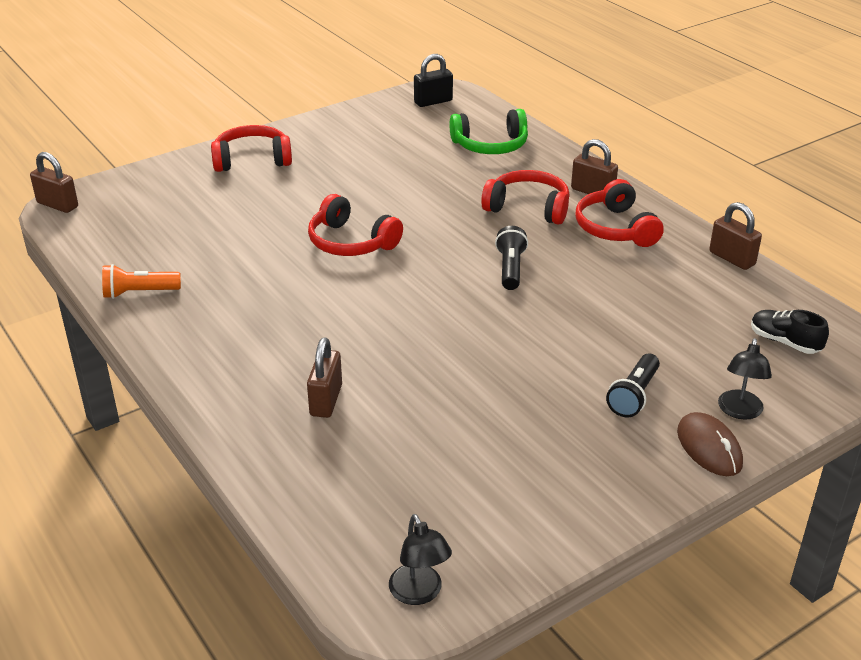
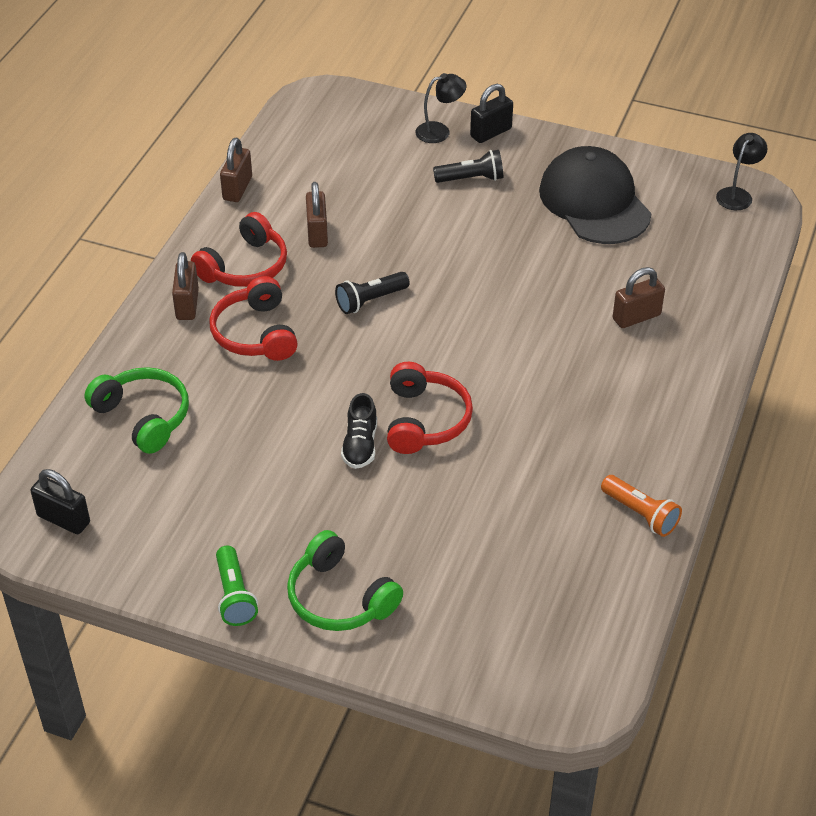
camera: 125 degrees left, 10 degrees up
(57, 205) = (582, 704): brown padlock -> brown padlock (317, 233)
(252, 160) = (339, 597): red headphones -> green headphones
(303, 131) = (234, 595): none -> green flashlight
(517, 463) = (594, 202): none -> black cap
(709, 448) = (491, 133): brown mouse -> black padlock
(784, 342) = (336, 133): black shoe -> black shoe (360, 445)

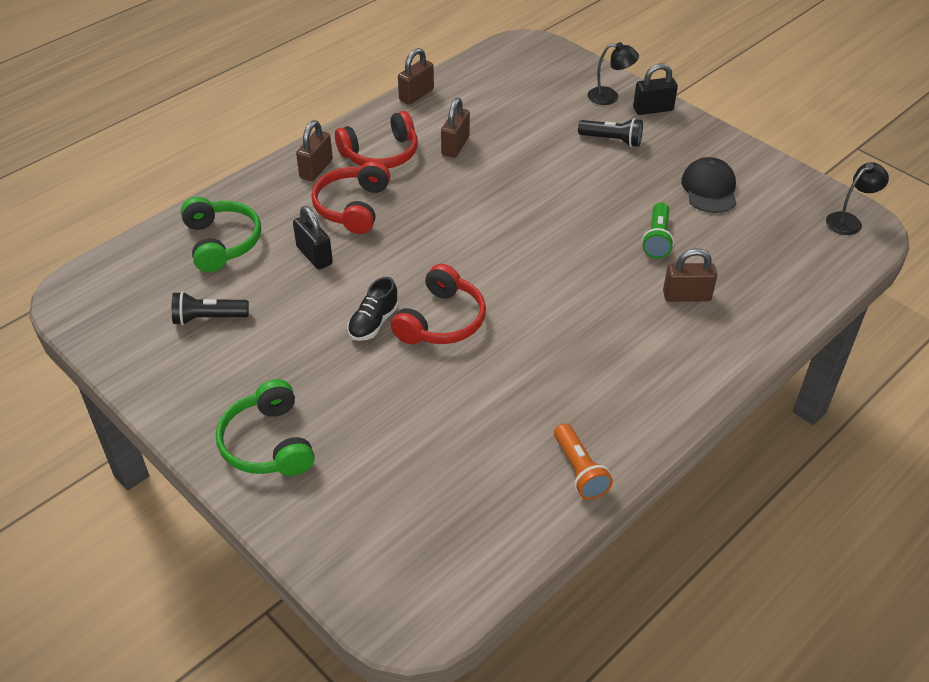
camera: 25 degrees right, 0 degrees up
(63, 519) = (106, 300): black padlock -> black padlock (314, 255)
(234, 595) = (187, 409): green flashlight -> green flashlight (657, 239)
(370, 301) = (462, 210): black flashlight -> black flashlight (208, 318)
(594, 202) = (709, 189): black cap -> black cap, size x0.60

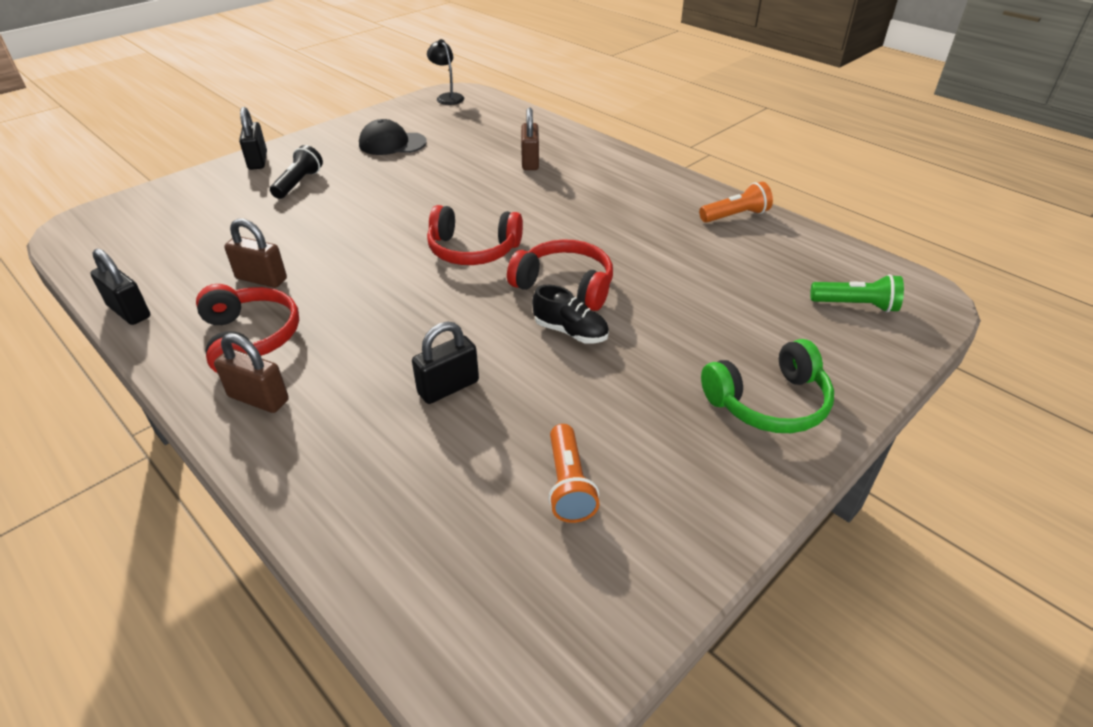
camera: 90 degrees left, 5 degrees down
(208, 318) = (568, 484): black flashlight -> orange flashlight
(222, 242) = (405, 490): green headphones -> none
(352, 207) = (356, 358): red headphones -> red headphones (473, 250)
(416, 95) = (129, 311): brown padlock -> black padlock
(610, 96) = (221, 181): black lamp -> none
(657, 239) = (455, 169): green flashlight -> green flashlight (855, 305)

